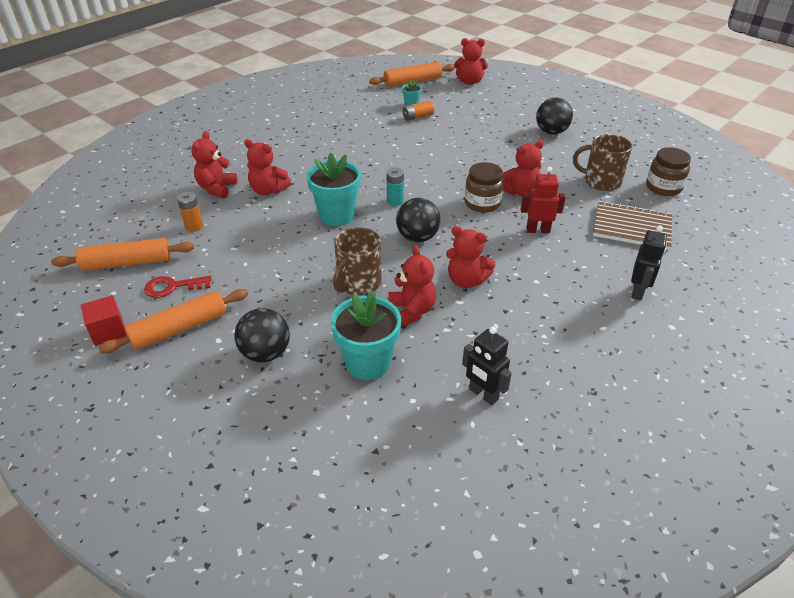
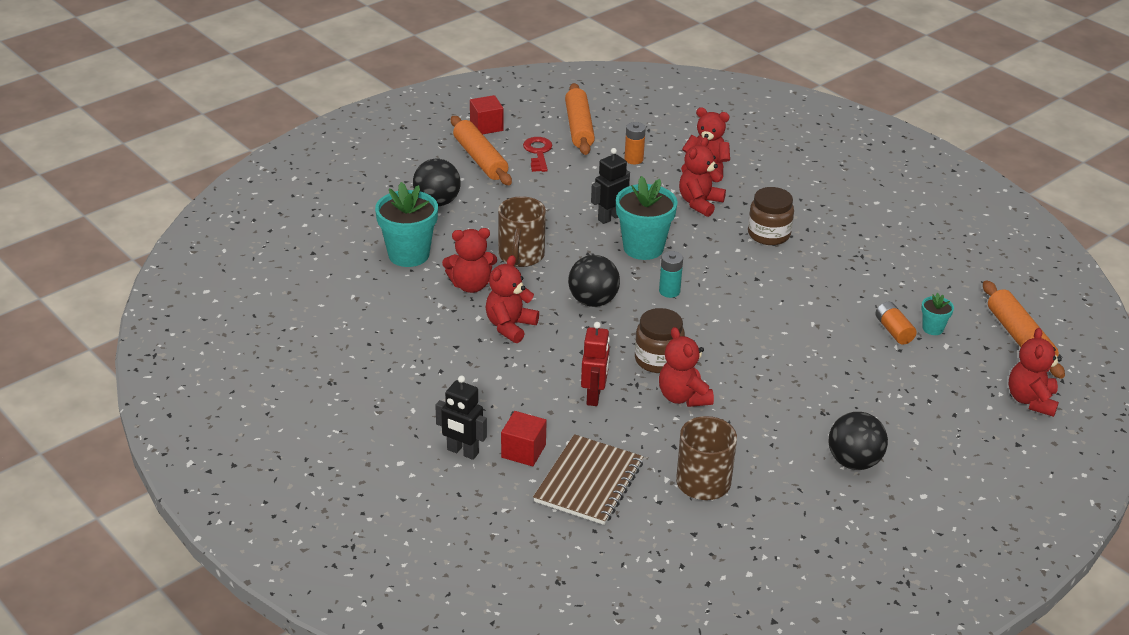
camera: 95 degrees right, 5 degrees down
(358, 283) = (521, 256): brown mug -> brown mug turned 120 degrees counterclockwise
(483, 394) = (350, 315): black robot -> black robot (610, 217)
(618, 260) = (523, 451): none -> red cube
(663, 187) = (684, 544): brown jar -> brown jar (768, 234)

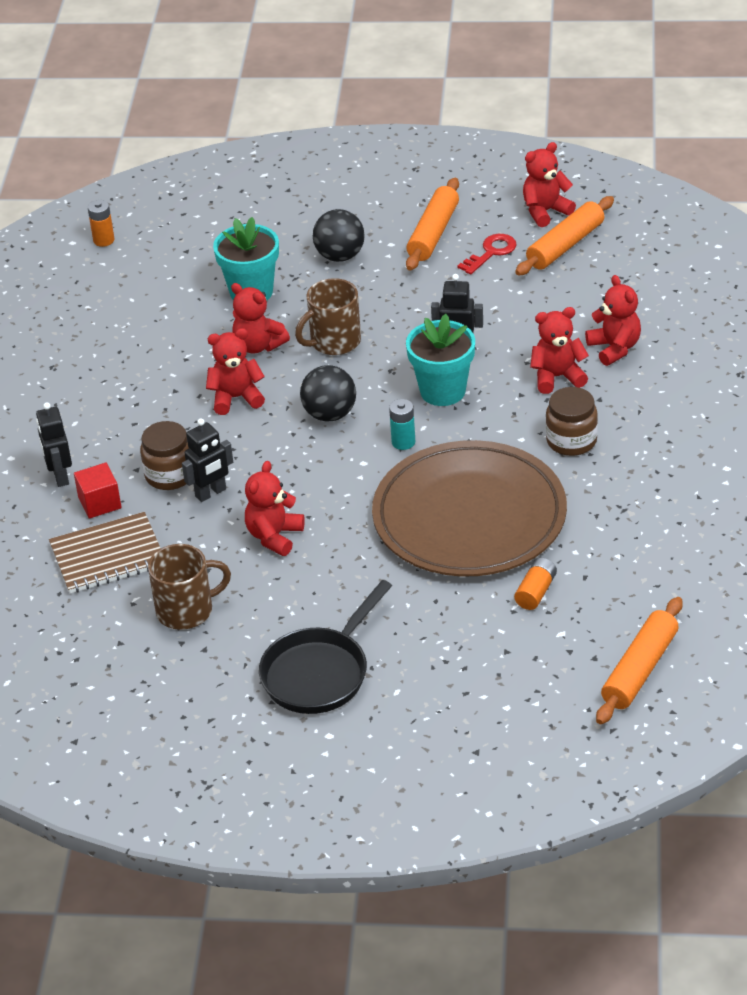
camera: 50 degrees right, 5 degrees up
(486, 126) = (485, 203): red cube -> none
(594, 396) = (211, 493): red robot -> black robot
(633, 159) = (565, 303): orange battery -> orange battery (104, 240)
(658, 360) = (303, 494): brown jar -> brown jar (170, 475)
(783, 311) = (469, 516): none -> brown plate
(854, 462) = (319, 673): black ball -> black pan
(933, 328) = (574, 612): turquoise flower pot -> none
(1031, 400) = (552, 726): red teddy bear -> red teddy bear (545, 211)

